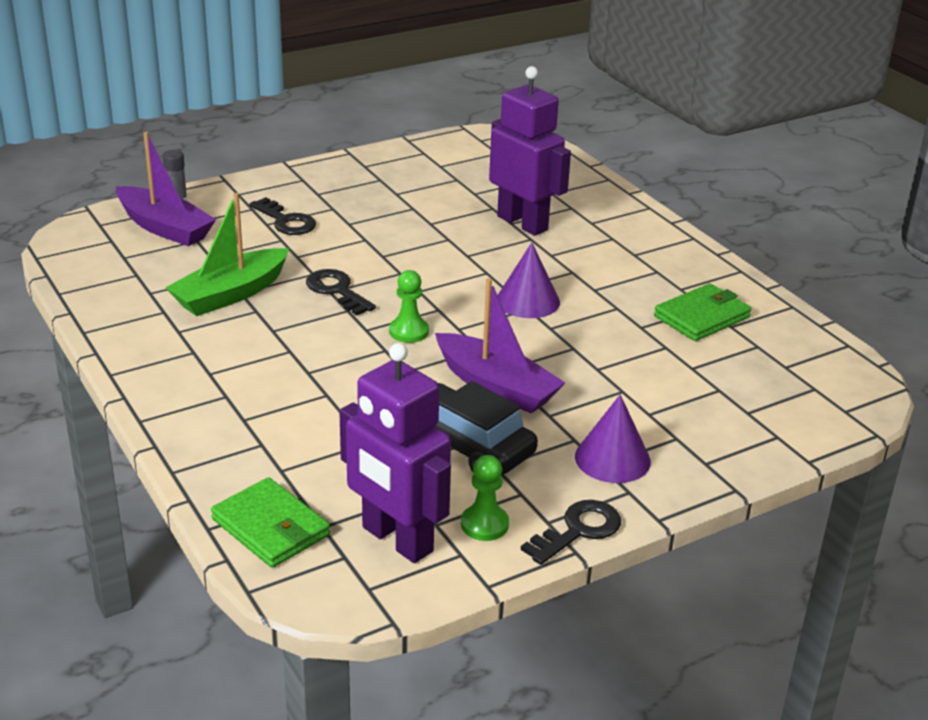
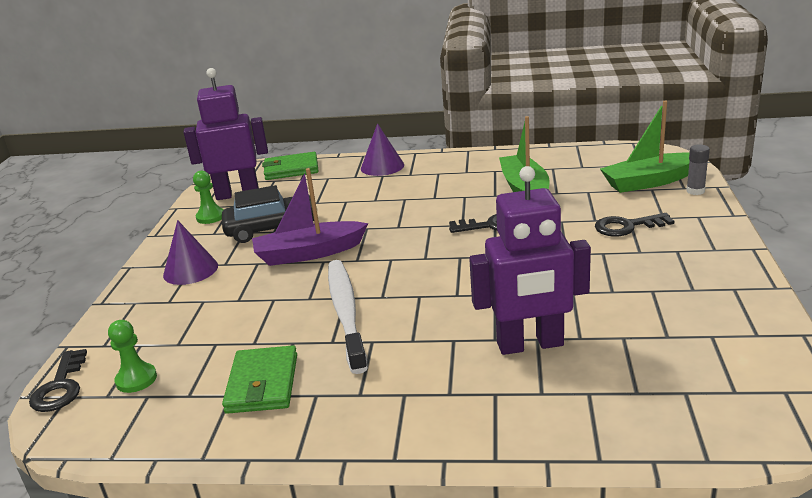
camera: 130 degrees right, 5 degrees down
(165, 228) = (649, 182): purple boat -> green boat
(409, 331) = (409, 239): green pawn -> green pawn (136, 379)
(528, 301) = (392, 299): purple cone -> purple cone (382, 166)
(572, 317) = (346, 312): none -> white toothbrush
(578, 530) = (164, 240): black key -> black key (60, 387)

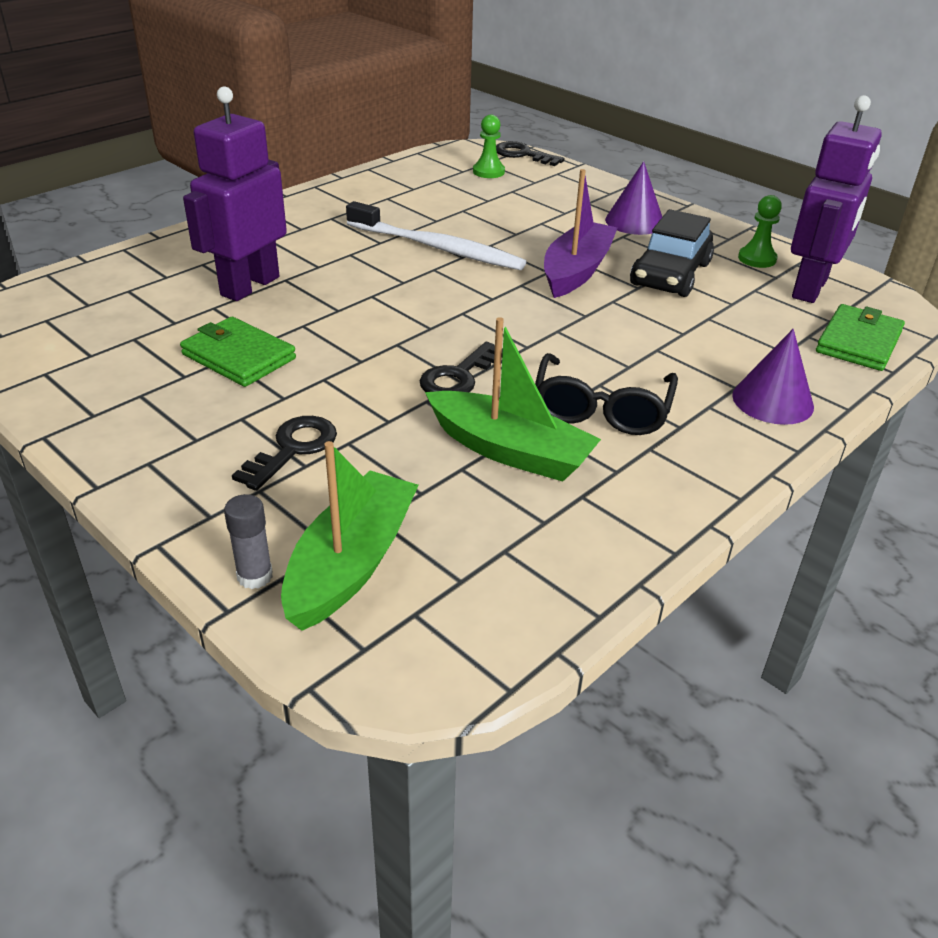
camera: 125 degrees right, 10 degrees up
(262, 384) = (405, 198): green wallet -> green wallet (239, 356)
(456, 188) = (601, 410): none -> black glasses

